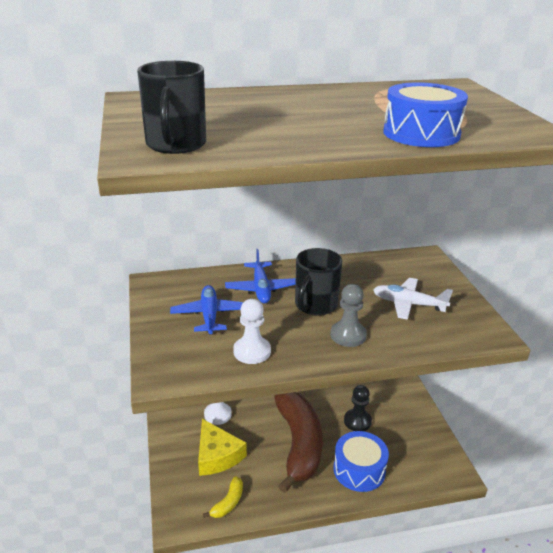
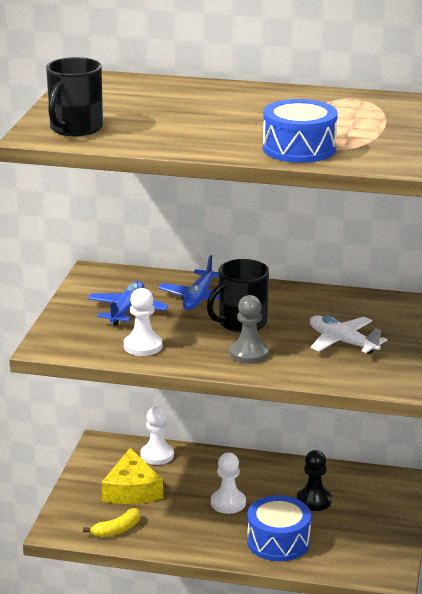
camera: 25 degrees right, 5 degrees down
(298, 444) = (228, 503): brown banana -> white pawn

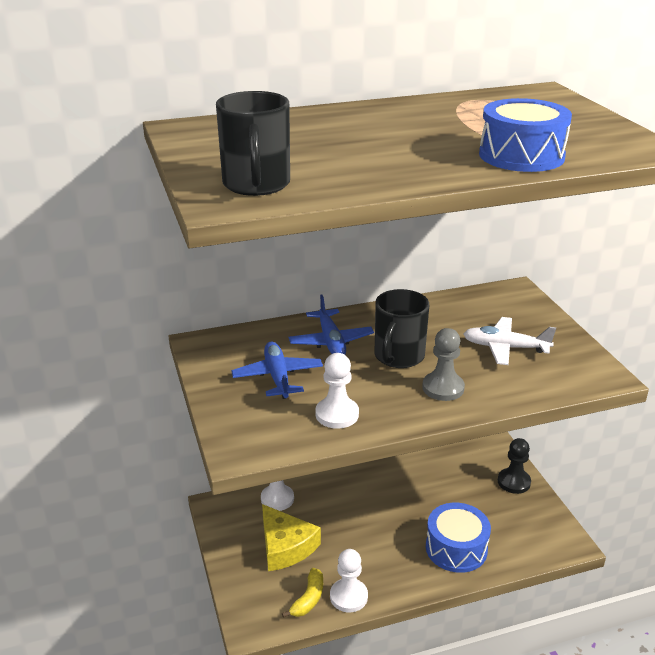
camera: 30 degrees left, 5 degrees up
(228, 503) = (380, 525): white pawn -> white pawn (348, 596)
(314, 500) = (446, 493): black pawn -> black pawn (514, 482)

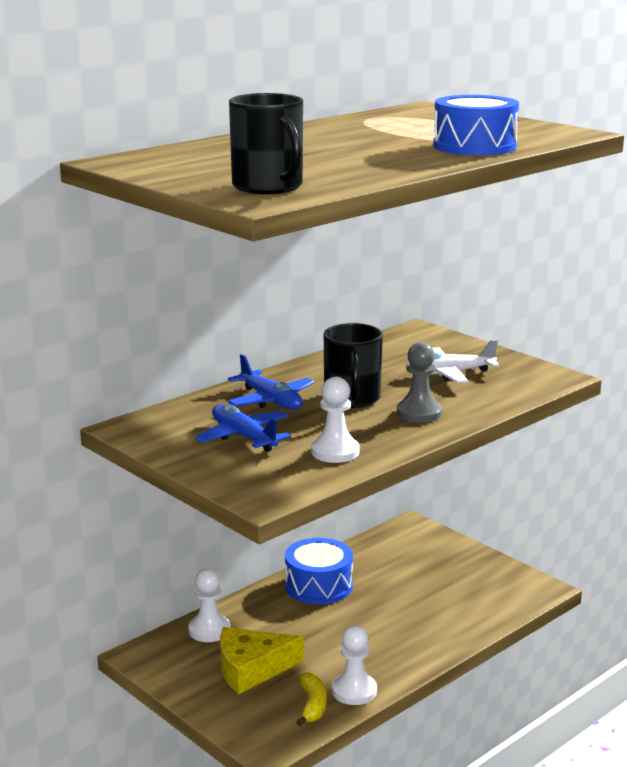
camera: 25 degrees left, 10 degrees down
(285, 546) = (251, 668): yellow cheese -> yellow cheese turned 135 degrees clockwise
(456, 548) = (435, 621): blue drum -> blue drum (318, 586)
(514, 482) = (453, 552): black pawn -> none

